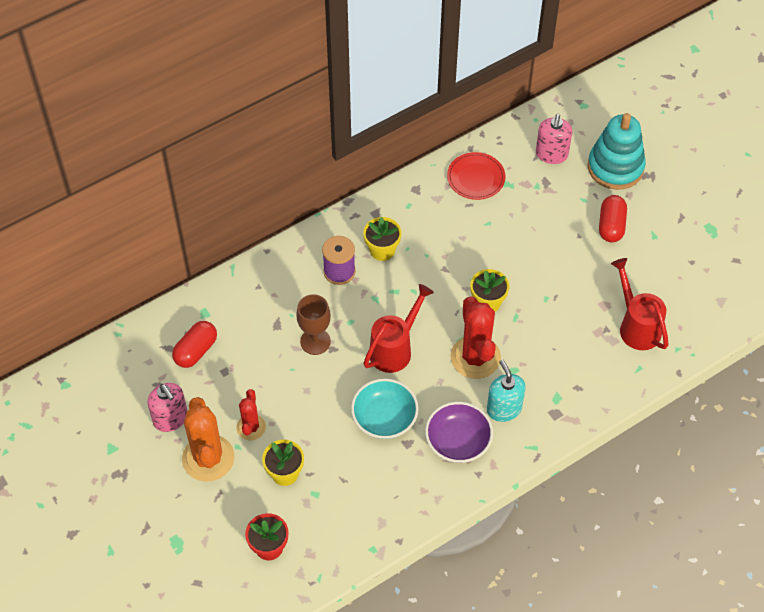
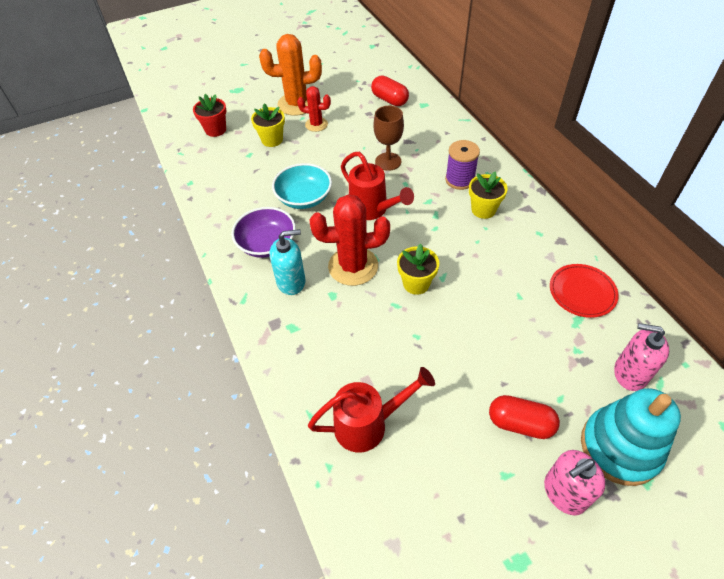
camera: 100 degrees right, 5 degrees down
(171, 419) = (334, 88): pink soap dispenser -> pink soap dispenser (564, 493)

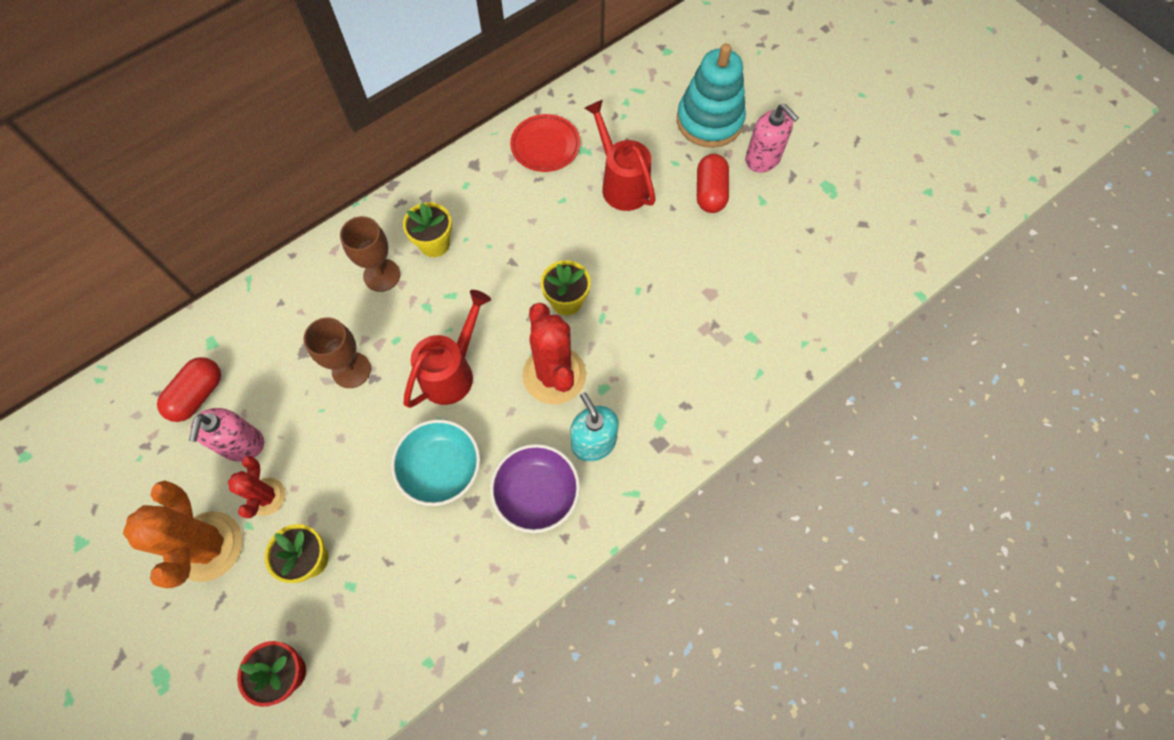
camera: 105 degrees left, 15 degrees up
(368, 424) = (752, 318): red watering can -> red watering can (621, 184)
(459, 180) = (381, 275): purple spool -> brown goblet
(630, 373) = (633, 111): pink soap dispenser -> pink soap dispenser (242, 444)

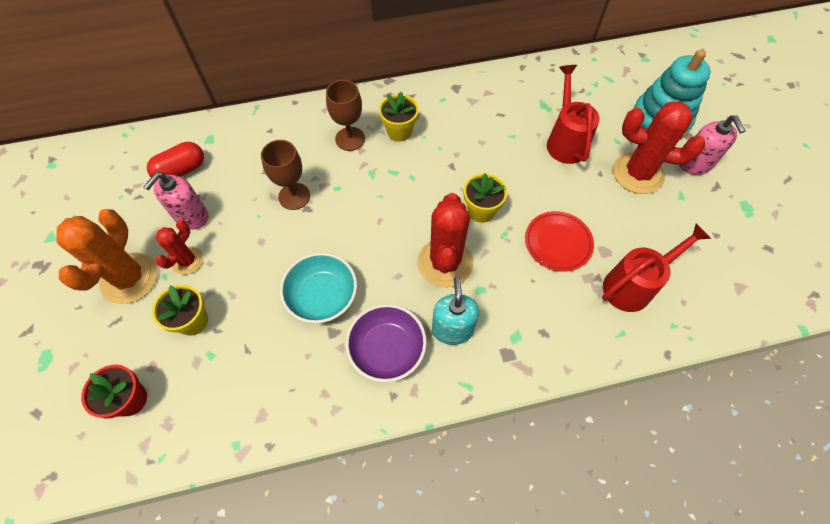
camera: 25 degrees right, 5 degrees down
(452, 372) = (367, 228): red watering can -> red watering can (633, 285)
(545, 145) = (517, 93): red plate -> red plate (558, 243)
(710, 192) = (638, 173): red capsule -> red cactus

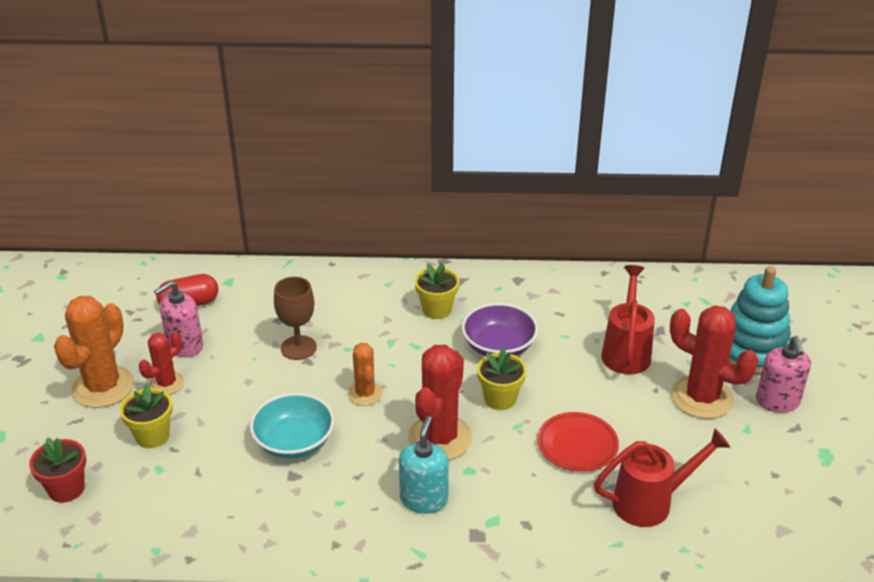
camera: 15 degrees right, 25 degrees down
(350, 139) = (379, 307): brown goblet -> none
(367, 231) = (365, 393): none -> orange cactus
(387, 349) = (345, 502): purple bowl -> purple bowl (498, 346)

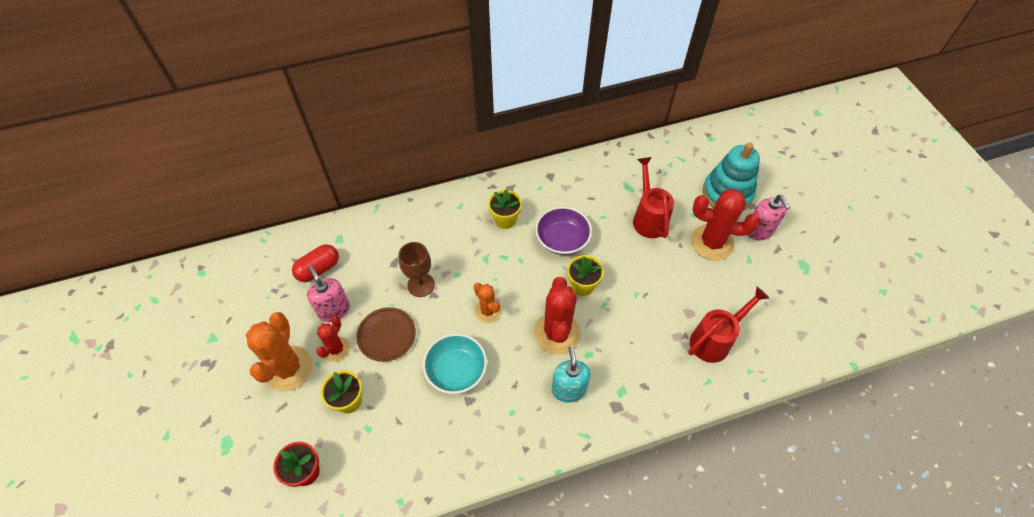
camera: 20 degrees left, 20 degrees up
(185, 346) = (334, 310): pink soap dispenser -> pink soap dispenser turned 120 degrees clockwise
(231, 386) = (387, 335): none -> brown plate
(577, 445) = (649, 308): red plate -> none

